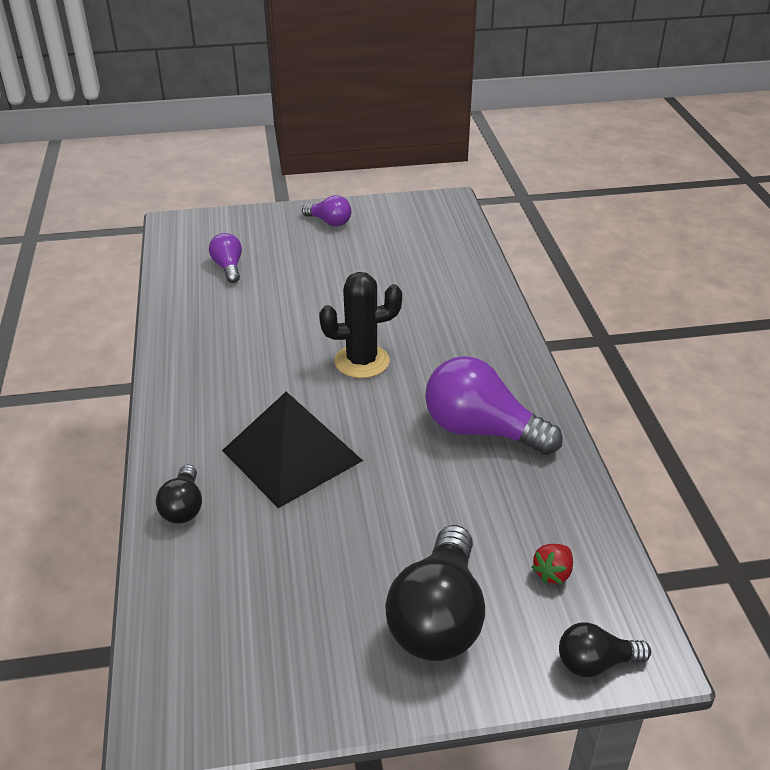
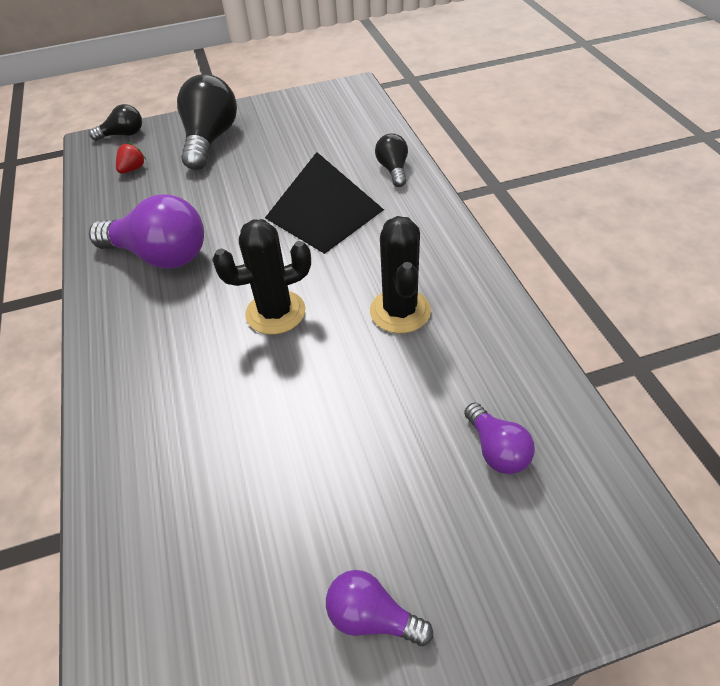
camera: 175 degrees right, 10 degrees up
(252, 349) = (400, 311): none -> black cactus

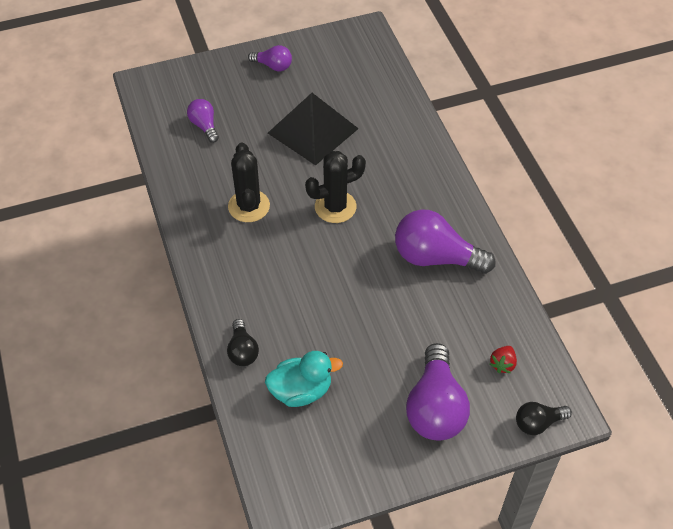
camera: 175 degrees right, 5 degrees up
(210, 140) = (435, 407): black light bulb -> purple light bulb
(324, 213) = (306, 297): black pyramid -> black pyramid (312, 130)
(333, 145) = (301, 391): none -> turquoise duck

